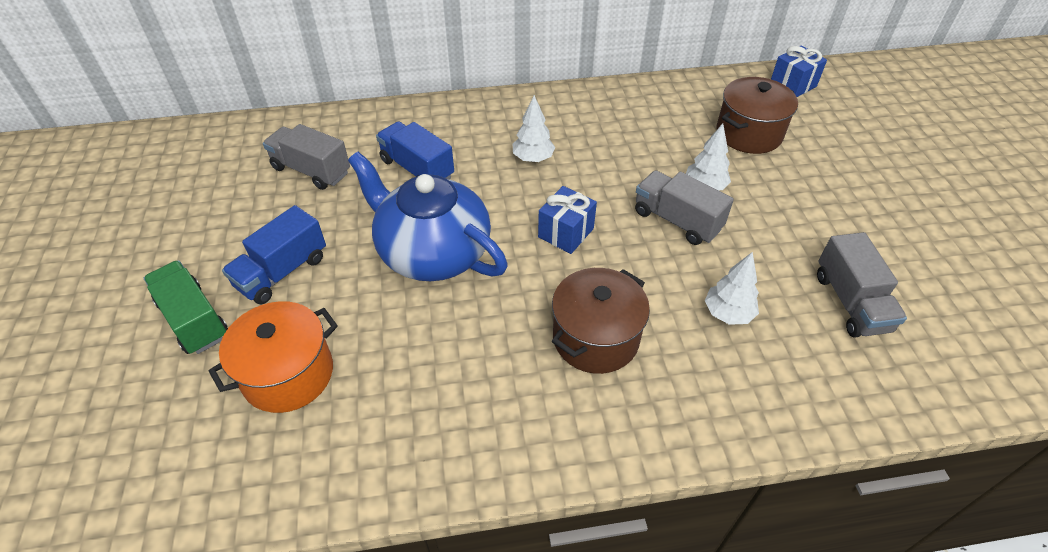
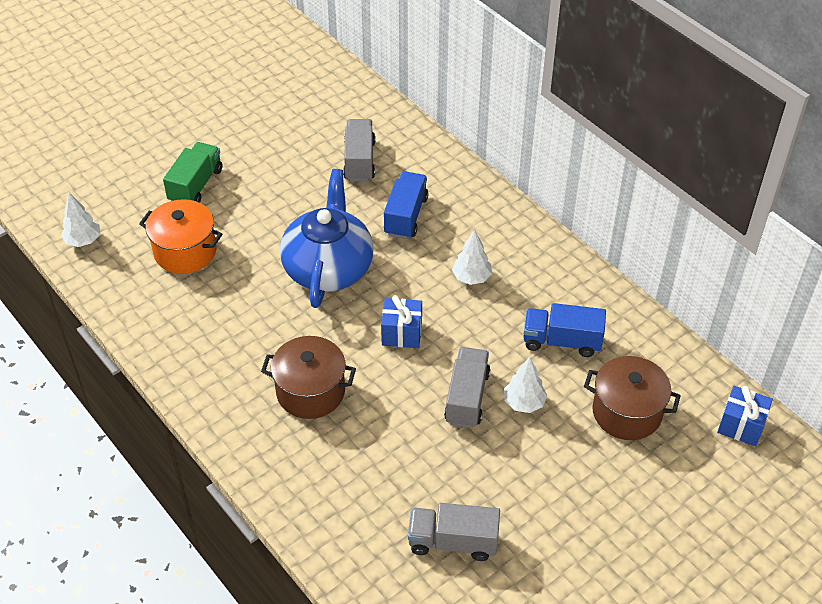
camera: 60 degrees right, 0 degrees up
(282, 272) = (258, 202): blue truck -> blue truck (561, 341)
(727, 313) = (386, 462): white tree -> white tree (83, 240)
(850, 302) = (453, 541): grey truck -> grey truck turned 45 degrees clockwise

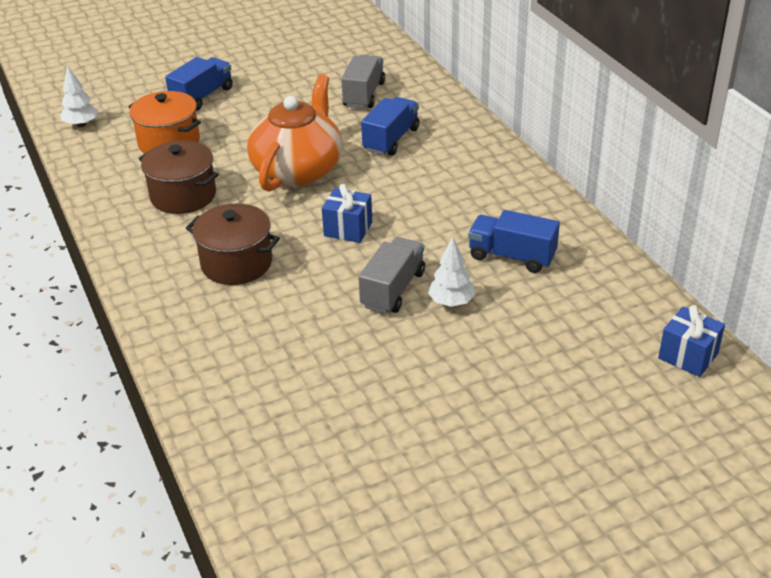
camera: 15 degrees right, 10 degrees down
(196, 185) = (202, 96): green truck -> blue truck
(328, 267) = (298, 169): blue teapot -> orange teapot
(453, 541) = (327, 411): grey truck -> none
(471, 278) = (437, 194): white tree -> none
(627, 412) = (561, 326): brown pot -> brown pot (183, 196)

